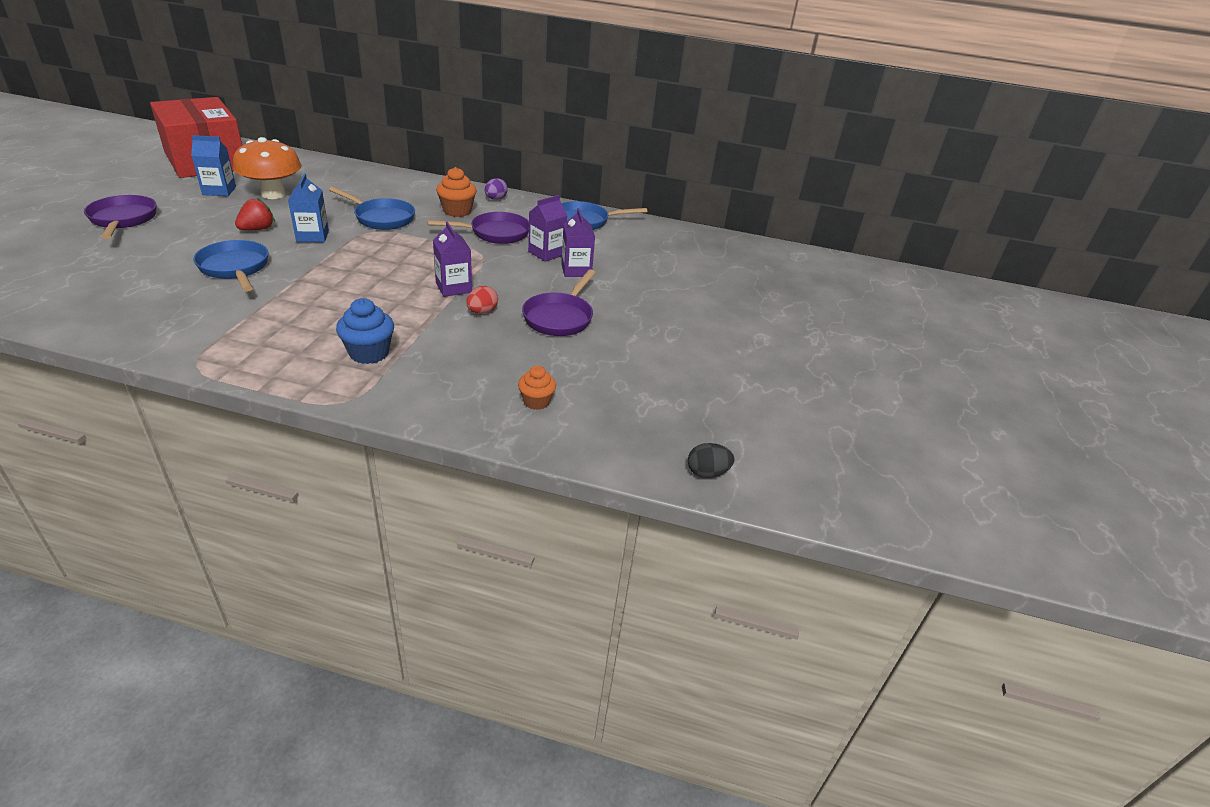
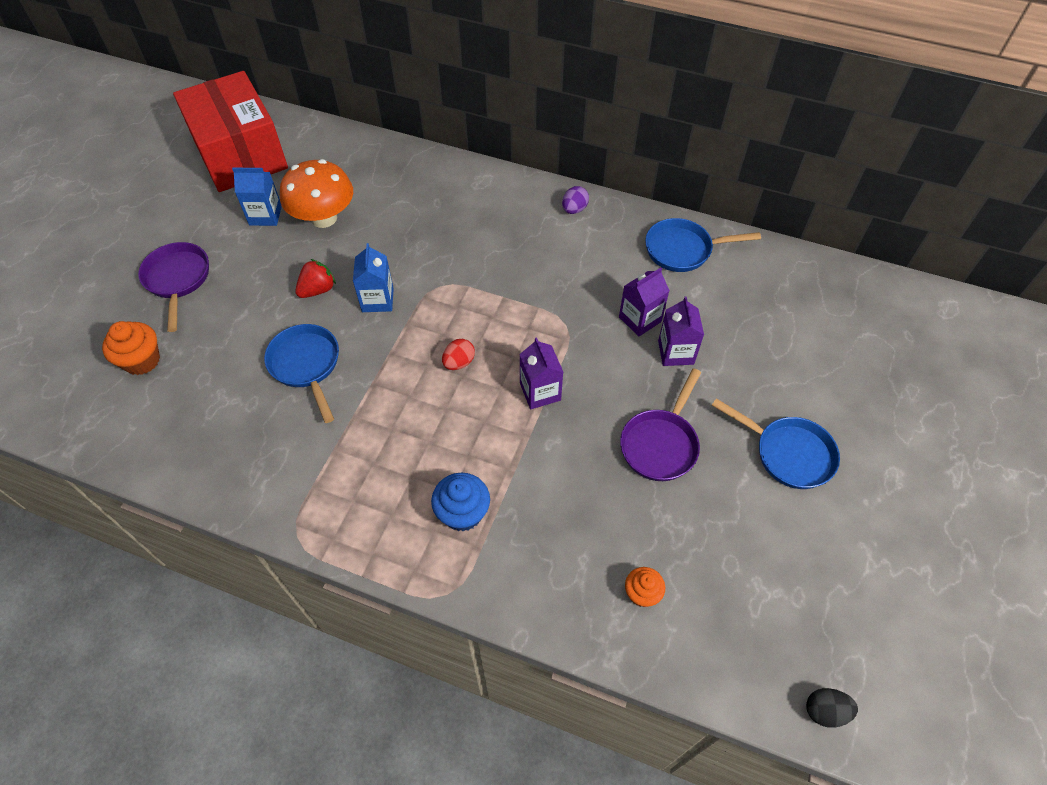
camera: 10 degrees right, 20 degrees up
(381, 218) = (448, 258): blue pan -> blue pan (788, 453)
(457, 211) = (531, 238): orange cupcake -> orange cupcake (142, 360)
(482, 312) = (574, 436): red egg -> red egg (459, 362)
(495, 233) = (579, 282): purple pan -> none

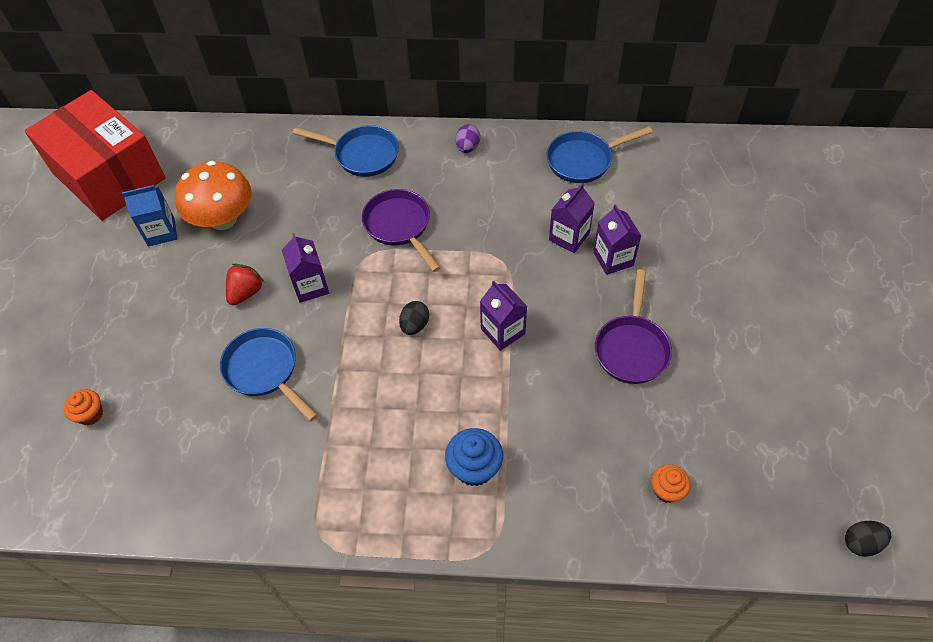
camera: 15 degrees left, 0 degrees up
(142, 360) = (90, 414): orange cupcake -> orange cupcake, size x0.65
(178, 280) = (95, 321): purple pan -> purple pan (399, 226)
(377, 300) = (310, 286): blue carton -> purple carton
(459, 362) = (415, 325): red egg -> black egg
(788, 453) = (747, 323): blue pan -> blue pan (362, 155)

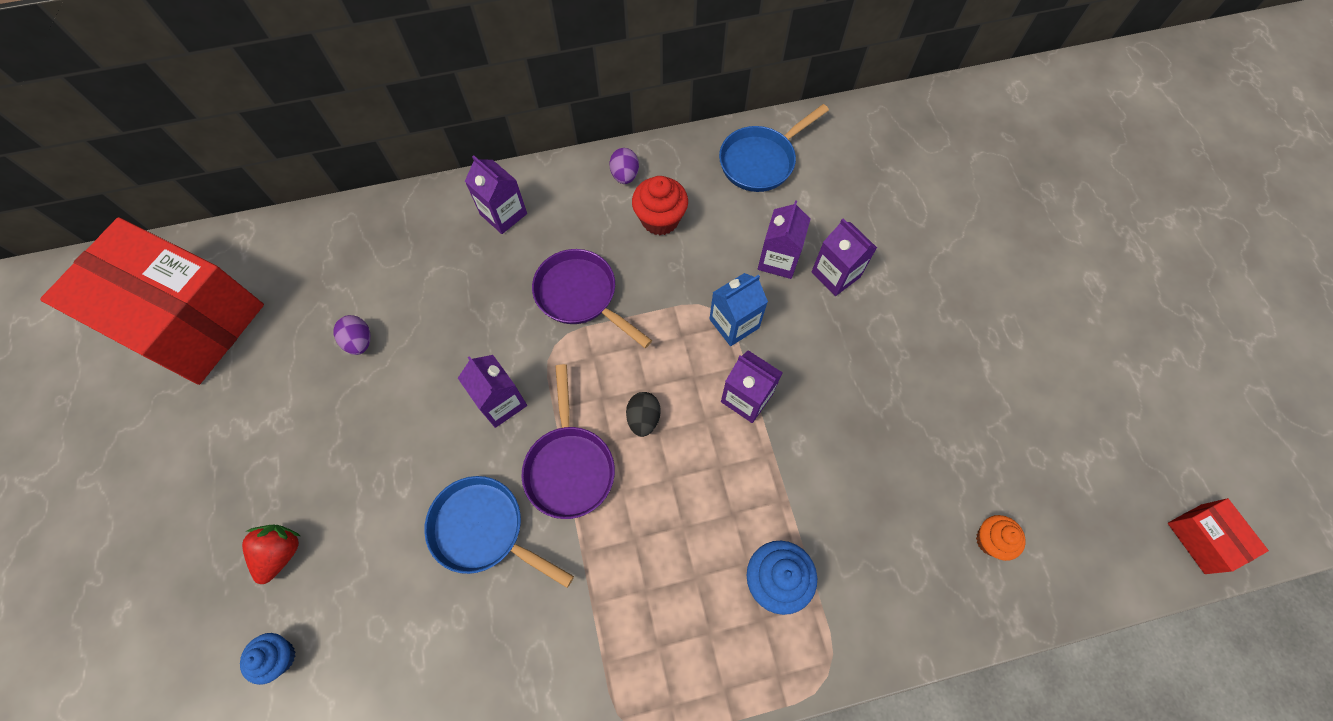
camera: 20 degrees left, 10 degrees up
(90, 414) = (279, 657): orange cupcake -> blue cupcake
(161, 232) = (285, 379): blue carton -> blue carton (734, 323)
(223, 219) = (359, 341): orange mushroom -> purple egg
(246, 292) = (423, 432): red strawberry -> red strawberry (281, 553)
(362, 155) = (503, 214): blue pan -> purple carton
(483, 185) = (660, 219): none -> red cupcake
(631, 348) = (893, 379): purple pan -> purple pan (569, 467)
(861, 543) = (1202, 538): black egg -> red box

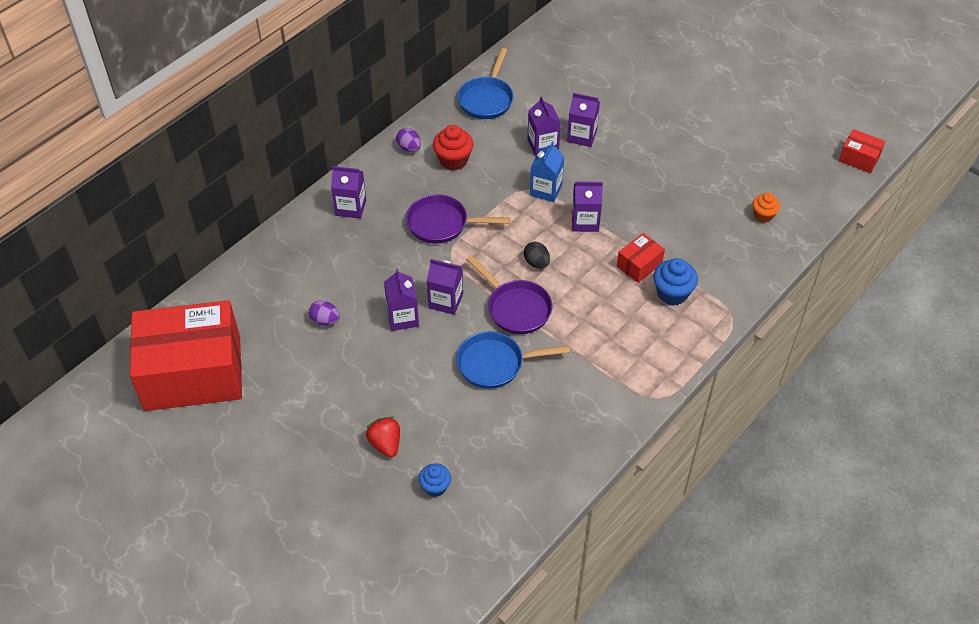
camera: 35 degrees left, 15 degrees down
(438, 393) = (402, 318): none -> purple carton
(765, 506) = (639, 265): none -> red box

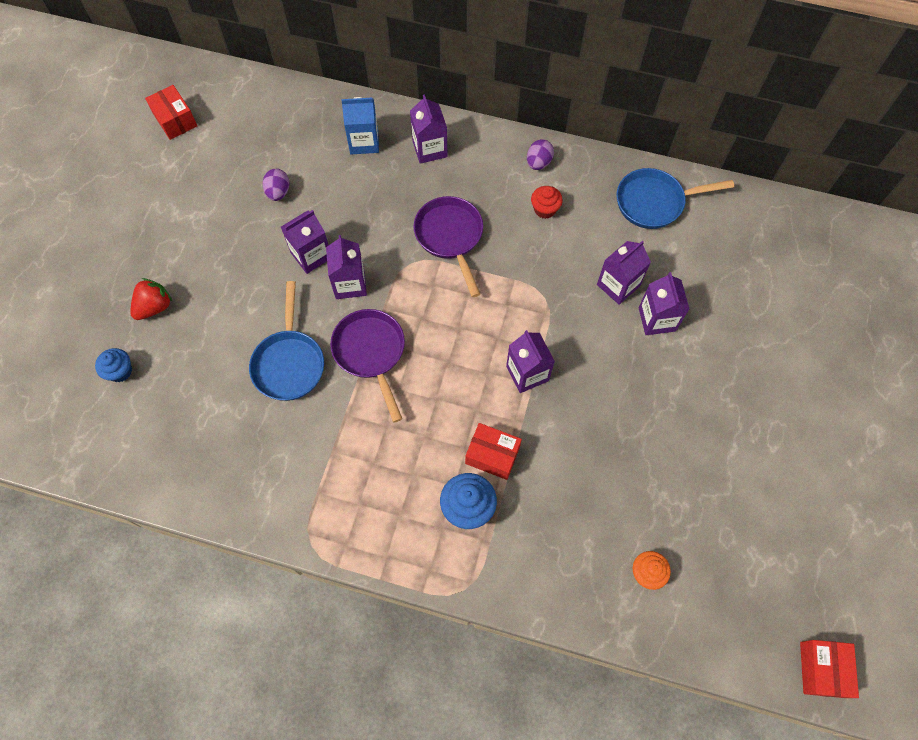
camera: 65 degrees right, 15 degrees up
(193, 373) = (175, 120): red box -> red box, size x0.40
(453, 160) = (545, 209): red cupcake -> red cupcake, size x0.65
(495, 364) = (289, 363): blue pan -> blue pan turned 150 degrees counterclockwise
(516, 308) = (371, 353): purple pan -> purple pan turned 135 degrees clockwise
(536, 263) = (442, 348): black egg -> none
(546, 190) = (552, 315): blue carton -> blue carton (364, 142)

